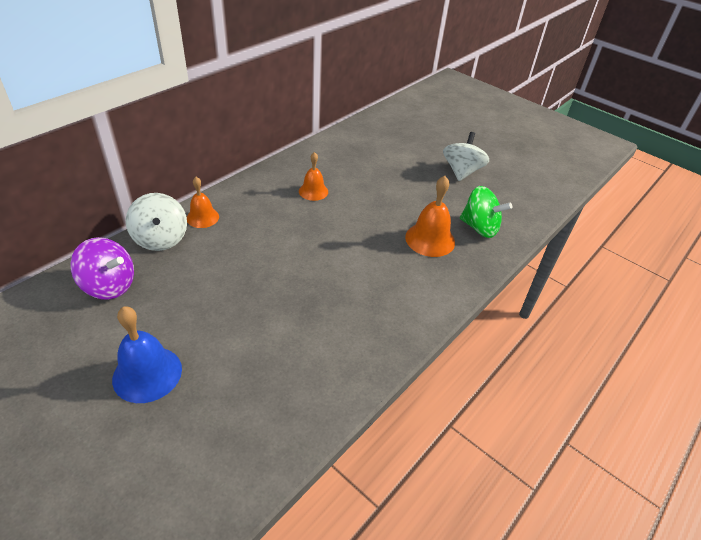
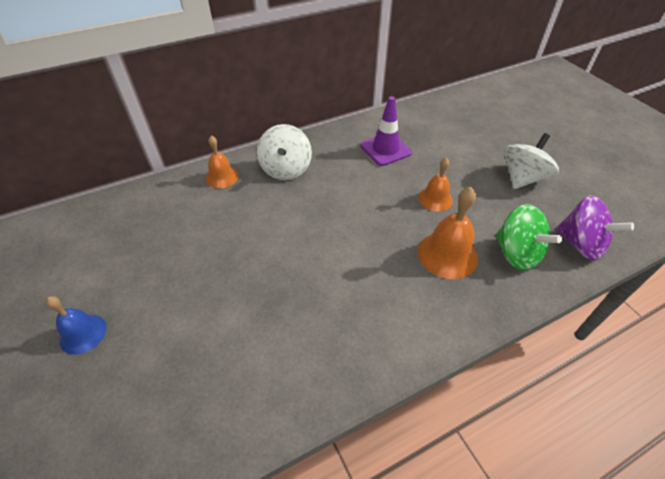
camera: 25 degrees right, 5 degrees up
(109, 285) = (105, 229): purple spinning top -> purple spinning top (580, 244)
(147, 374) = (83, 334): blue bell -> blue bell, size x0.64
(161, 239) = (174, 191): white spinning top -> white spinning top (286, 169)
(313, 191) = (342, 170): orange bell -> orange bell (435, 199)
(342, 167) = (385, 149): none -> purple traffic cone

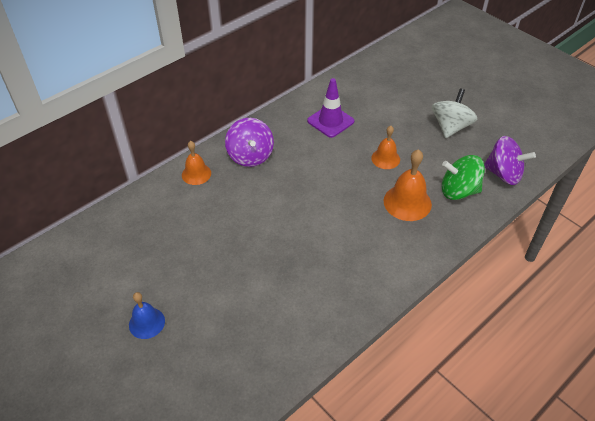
camera: 15 degrees left, 0 degrees up
(286, 169) = (250, 156): white spinning top -> purple spinning top
(516, 253) = (458, 191): green spinning top -> green spinning top turned 150 degrees clockwise

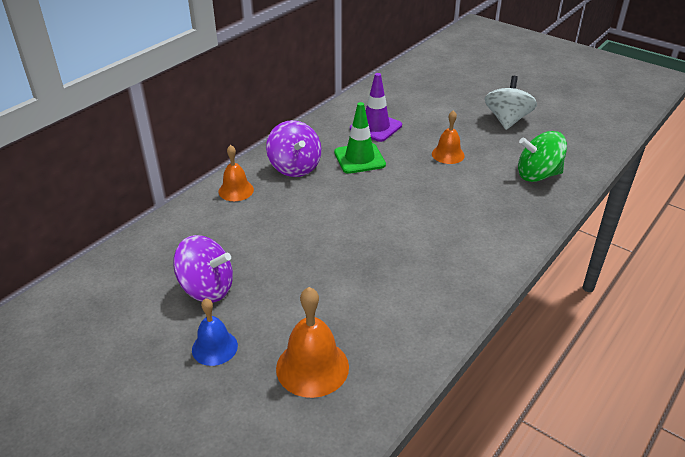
camera: 10 degrees left, 10 degrees down
(307, 153) = (359, 158): none -> green traffic cone
(407, 202) = (486, 191): orange bell -> orange bell (312, 367)
(503, 174) = (579, 155): purple spinning top -> purple spinning top (207, 288)

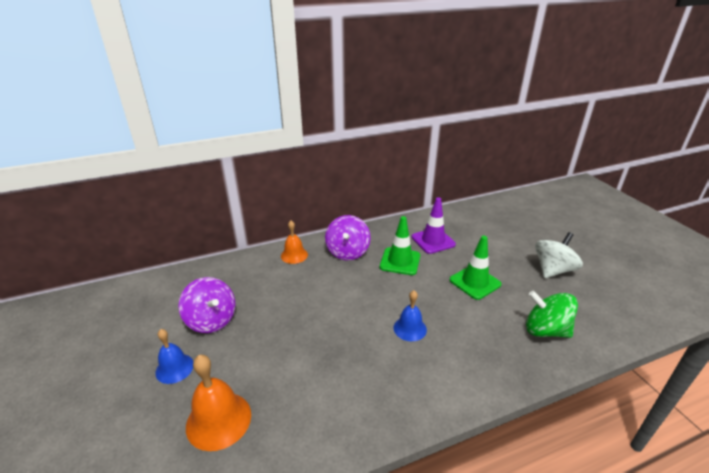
camera: 30 degrees right, 5 degrees down
(422, 217) = (410, 328): none -> blue bell
(448, 154) = (475, 282): orange bell -> green traffic cone

